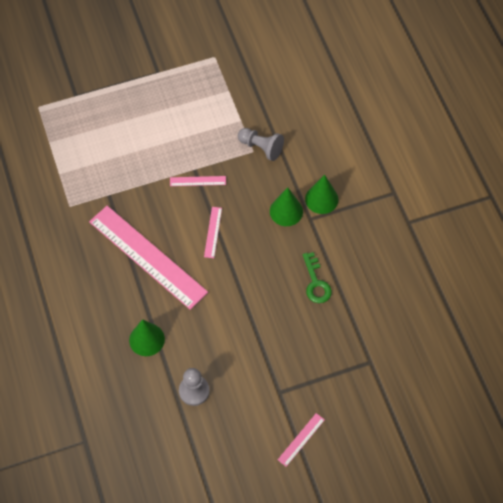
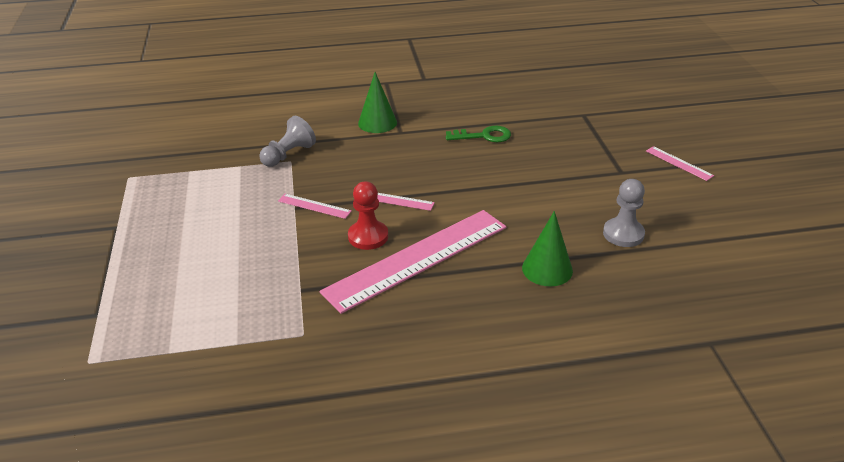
camera: 80 degrees left, 25 degrees down
(167, 222) = (368, 236): none -> red pawn
(198, 181) = (314, 206): pink ruler -> pink ruler turned 75 degrees counterclockwise
(286, 211) = (385, 146): green cone -> none

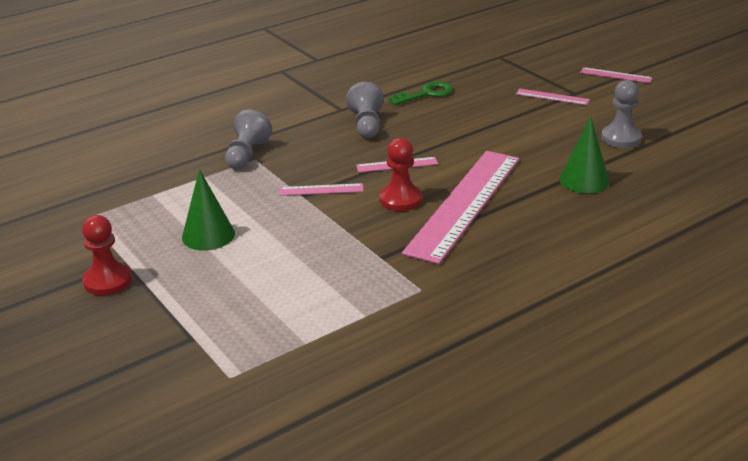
camera: 25 degrees left, 5 degrees down
(89, 239) = (107, 281): none -> red pawn
(377, 122) = (310, 106): green cone -> green cone (208, 235)
(406, 153) = (366, 125): none -> grey pawn
(595, 170) = (552, 97): none -> pink ruler

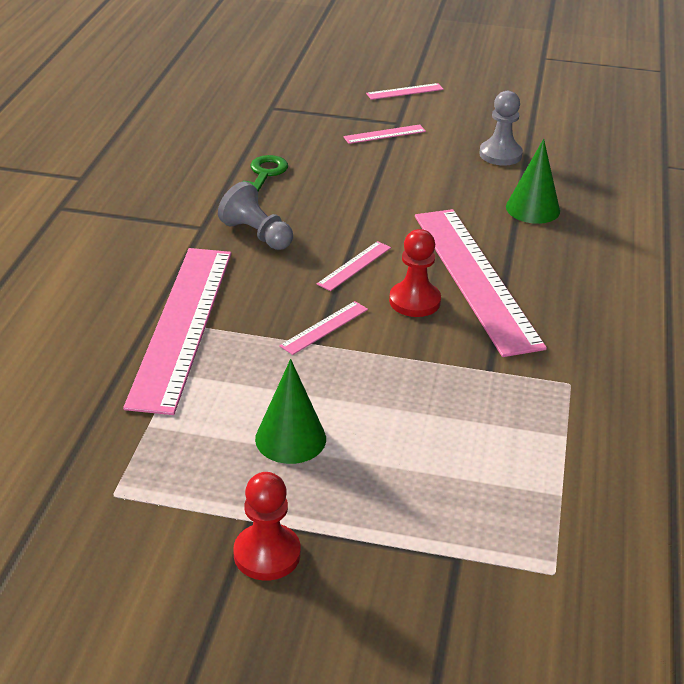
camera: 45 degrees left, 5 degrees up
(247, 155) = (182, 325): grey pawn -> pink ruler

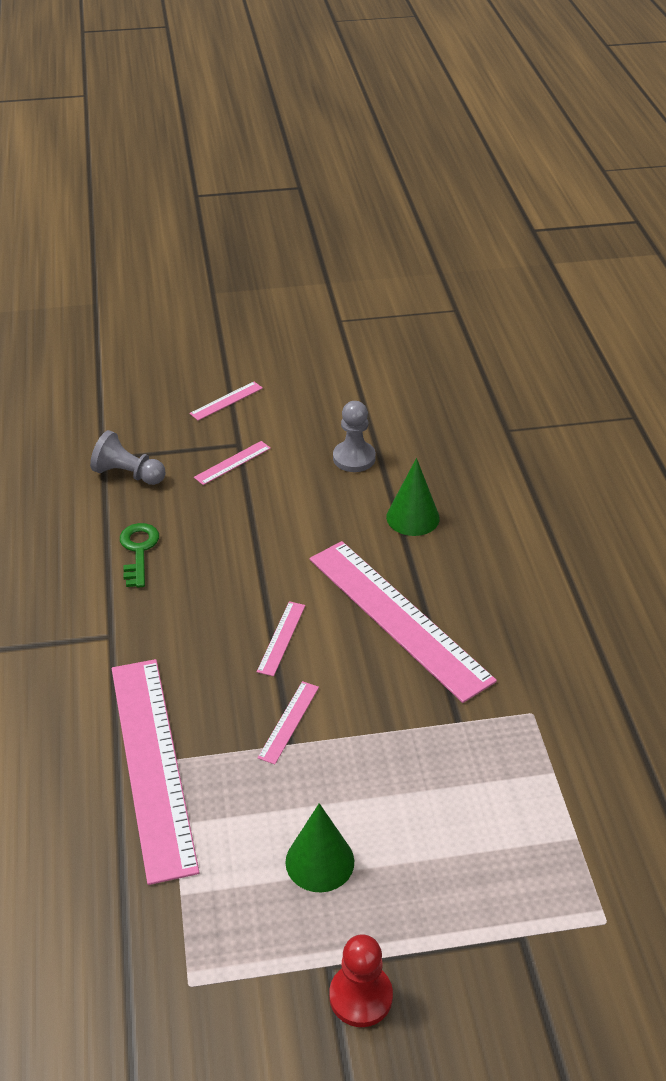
camera: 20 degrees left, 5 degrees up
(257, 234) = (169, 628): grey pawn -> grey pawn (128, 474)
(414, 301) = (356, 663): red pawn -> none

